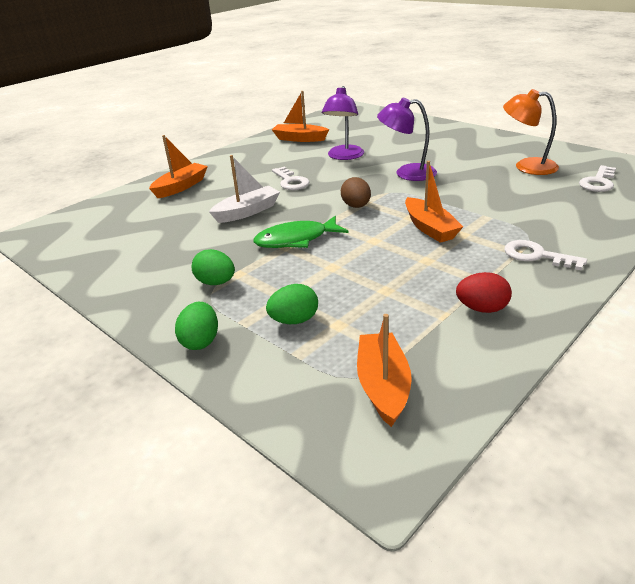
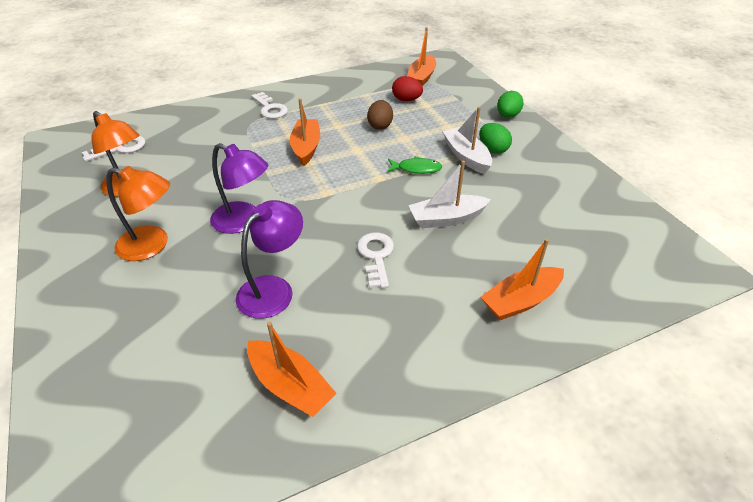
camera: 160 degrees left, 10 degrees up
(246, 265) = (466, 157): none -> white boat
(294, 320) = (448, 112): green egg -> none
(296, 240) = (416, 169): green fish -> green fish, size x0.66
(356, 206) = (339, 190): brown egg -> brown egg (380, 126)
(447, 151) = (152, 245): none -> orange lamp
(482, 308) = (342, 92): red egg -> red egg (406, 100)

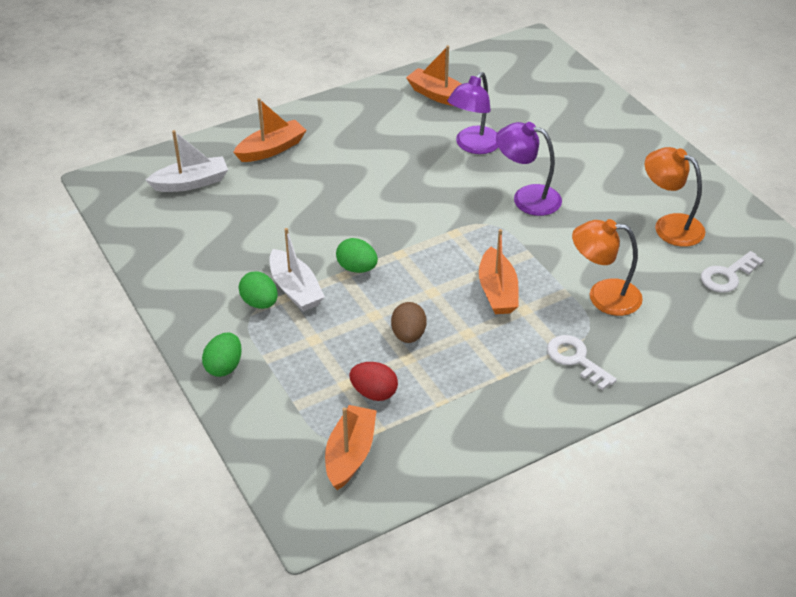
camera: 175 degrees right, 0 degrees up
(152, 245) = (598, 172): orange lamp -> orange lamp (603, 296)
(376, 256) = (392, 174): white key -> none
(416, 169) = (357, 268): green fish -> green egg
(446, 218) = (326, 211): white boat -> white boat (191, 183)

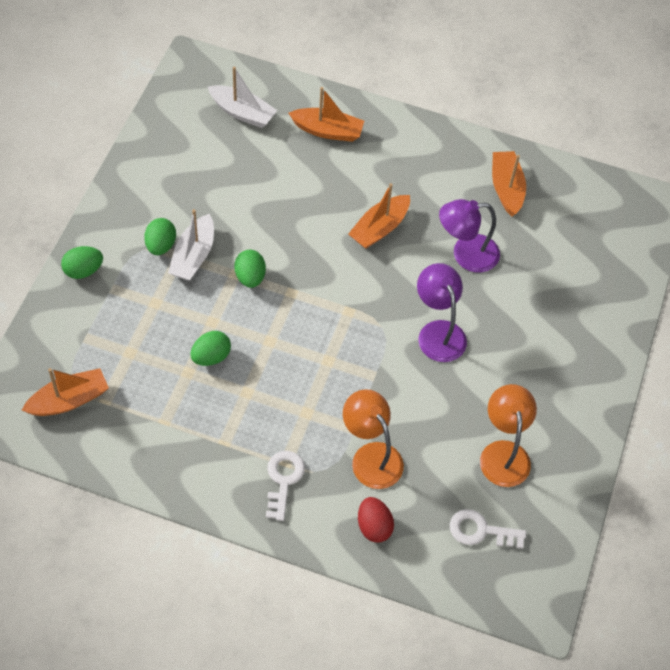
camera: 45 degrees right, 15 degrees up
(374, 393) = (136, 375): red egg -> red egg (374, 526)
(408, 335) = (211, 357): brown egg -> green egg
(497, 291) = (309, 382): orange boat -> orange boat (379, 228)

